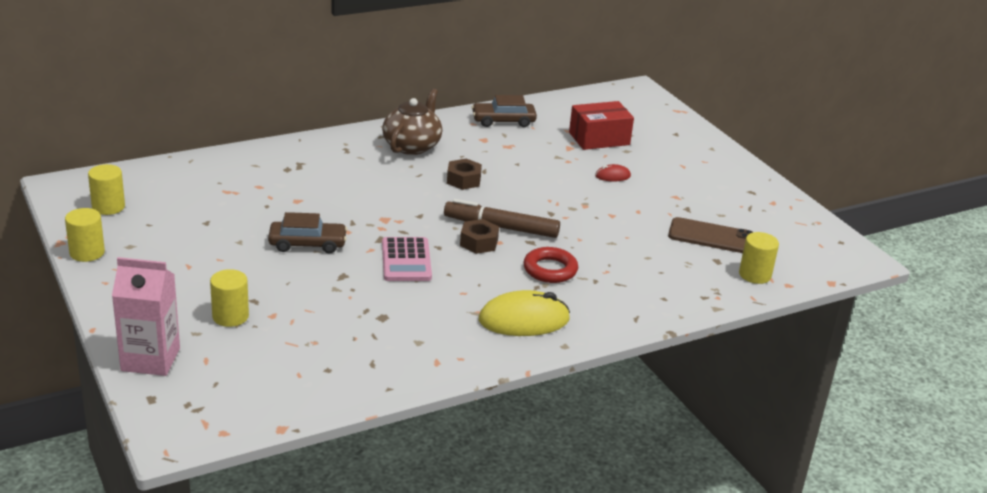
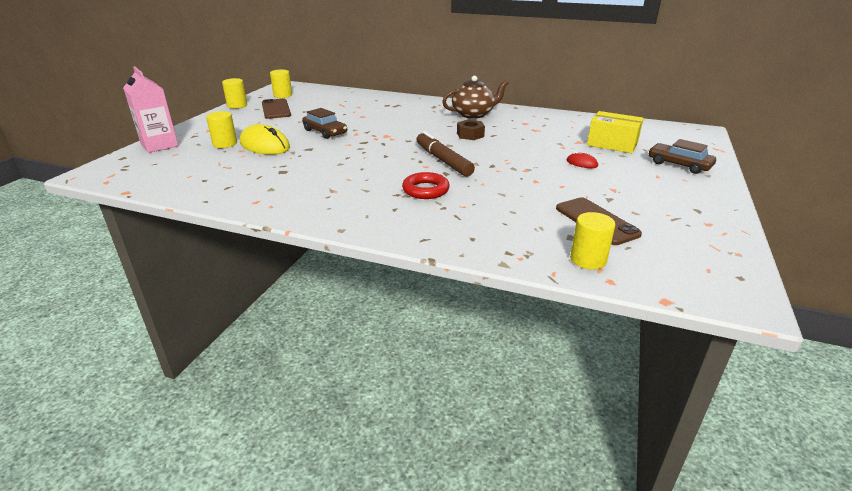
camera: 50 degrees right, 0 degrees up
(160, 235) = (276, 109): none -> brown phone
(406, 260) = (354, 154): pink calculator -> none
(479, 243) = (412, 162): brown nut -> none
(503, 121) = (557, 119): brown car -> brown car (679, 165)
(524, 320) = (349, 206): yellow mouse -> yellow mouse (265, 145)
(599, 139) = (612, 144): red box -> yellow box

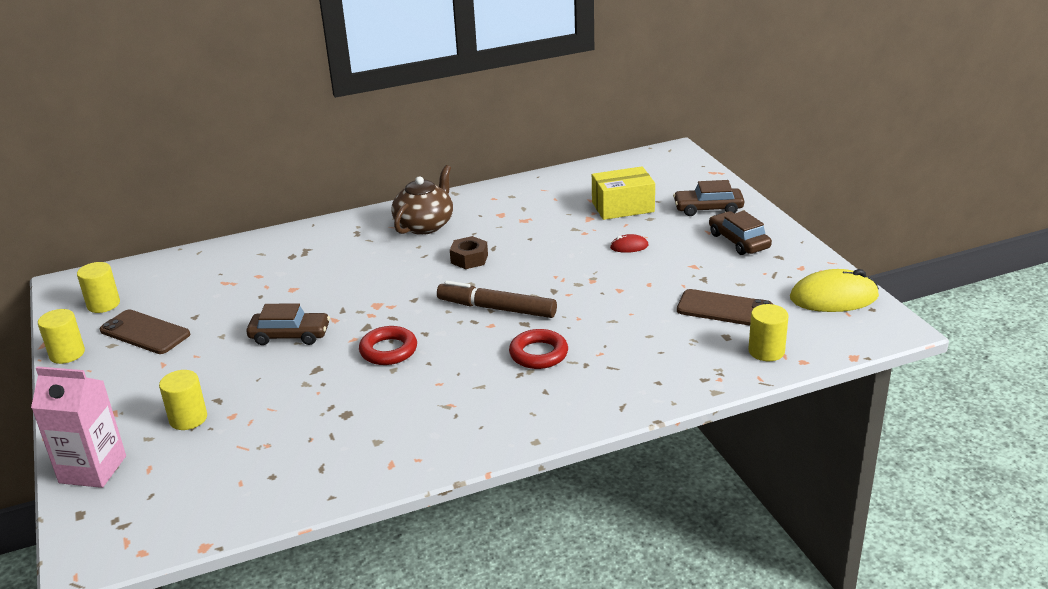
camera: 40 degrees left, 0 degrees up
(265, 145) = (250, 393): yellow mouse -> yellow mouse (833, 297)
(354, 155) = (388, 350): none -> red ring
(675, 189) = (739, 241): none -> brown car

